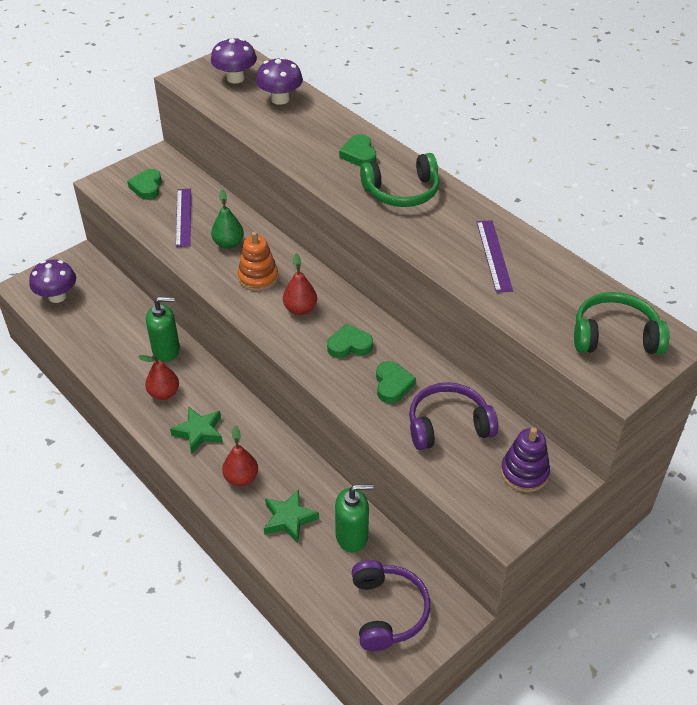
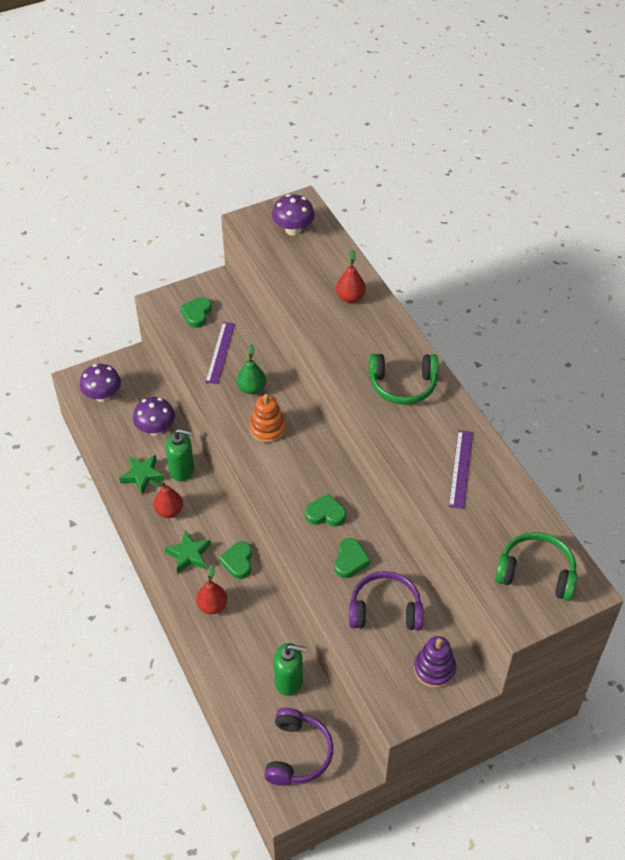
camera: 15 degrees right, 5 degrees up
(280, 99) = (326, 261): purple mushroom -> purple mushroom (155, 429)
(289, 519) = (241, 652): green star -> green star (142, 475)
(300, 309) = (294, 468): red pear -> red pear (350, 297)
(359, 154) = (378, 337): green heart -> green heart (238, 562)

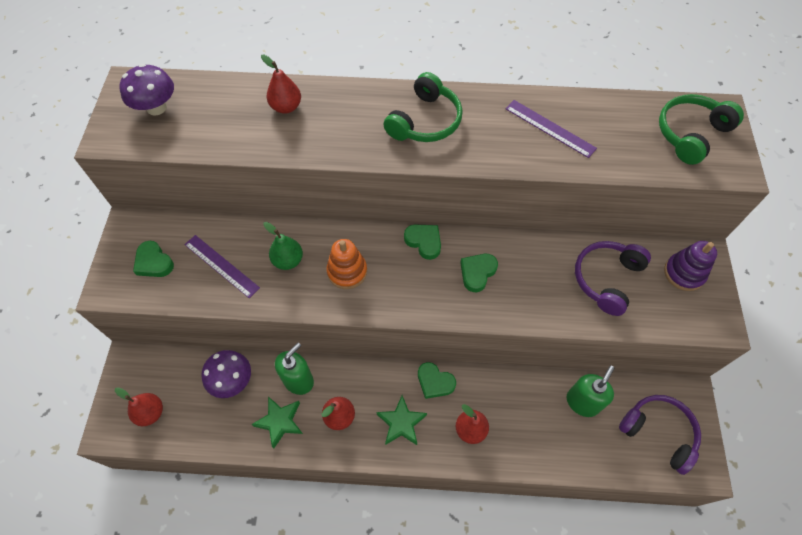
camera: 60 degrees left, 10 degrees up
(103, 395) = (150, 413): purple mushroom -> red pear
(350, 560) = (540, 279): green heart -> green heart (424, 242)

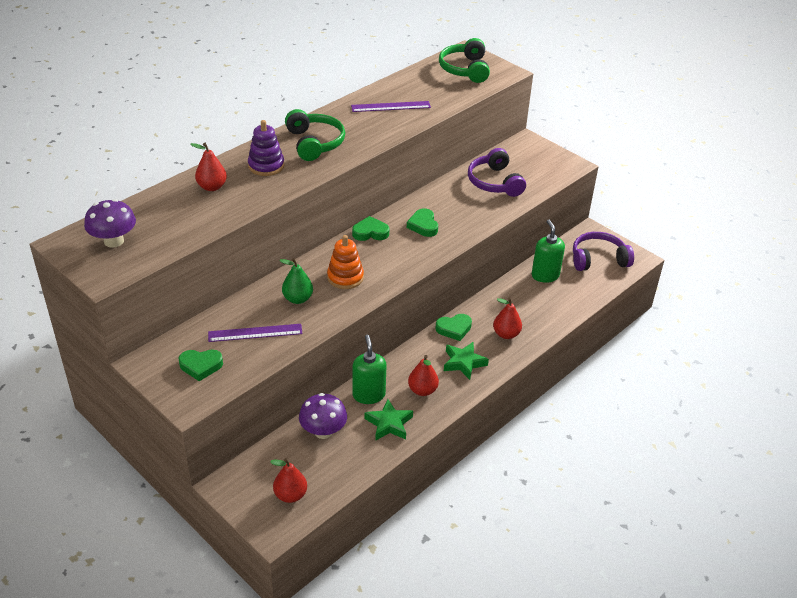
camera: 50 degrees left, 20 degrees down
(684, 273) = (527, 155): purple stacking toy -> purple stacking toy (266, 166)

